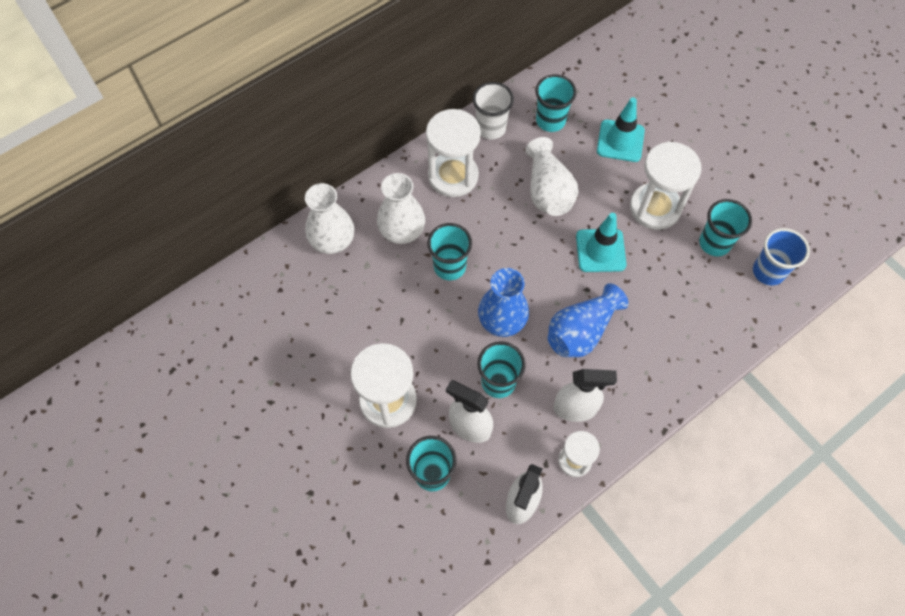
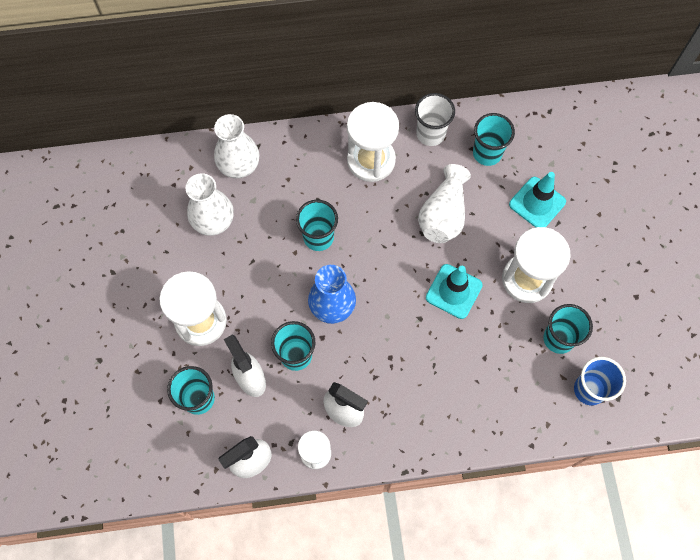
camera: 30 degrees right, 5 degrees up
(402, 230) = (299, 186): white vase -> white vase (213, 220)
(581, 331) = (391, 351): blue vase -> none

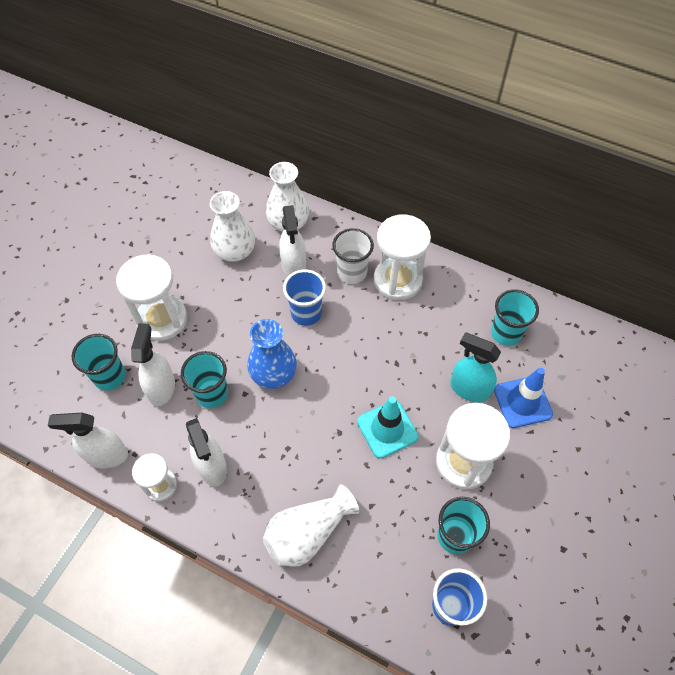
camera: 35 degrees right, 10 degrees down
(275, 201) = (294, 265): none -> white spray bottle
(318, 237) = (306, 313): turquoise cup -> blue cup
(430, 134) = (466, 289): white cup -> white cup (352, 272)
(443, 215) = (427, 360): white vase -> white vase (308, 533)
(491, 218) = (469, 389): none -> turquoise spray bottle
(537, 203) = (522, 402): turquoise traffic cone -> blue traffic cone

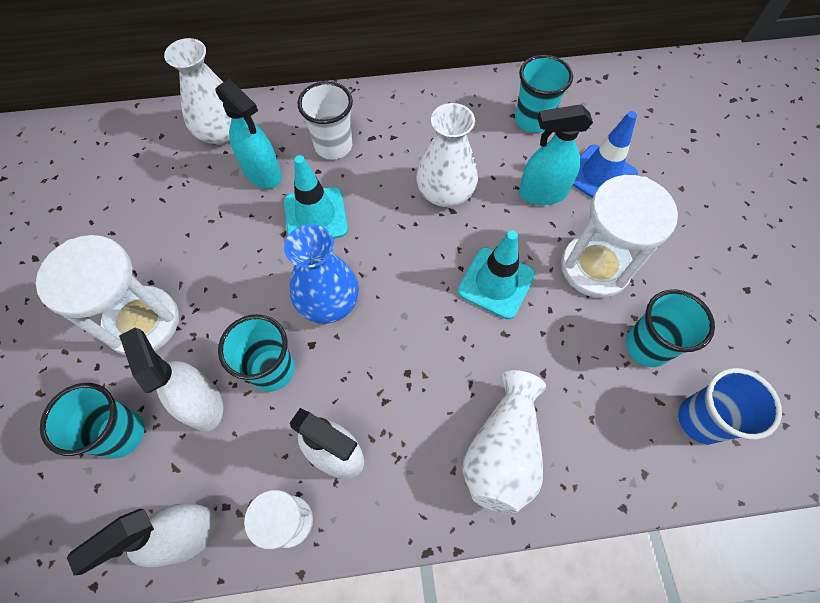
camera: 35 degrees left, 5 degrees up
(235, 251) = (180, 195): white vase -> white vase (445, 192)
(294, 265) = (263, 173): white spray bottle -> turquoise spray bottle
(306, 313) = (315, 215): blue cup -> turquoise traffic cone
(397, 280) = (388, 128): white hourglass -> none

